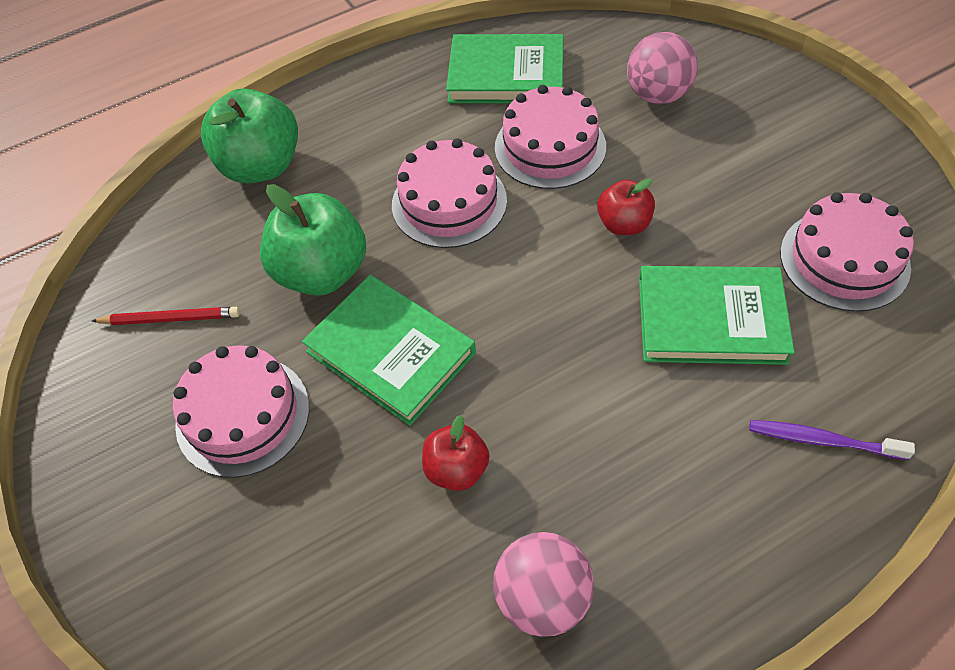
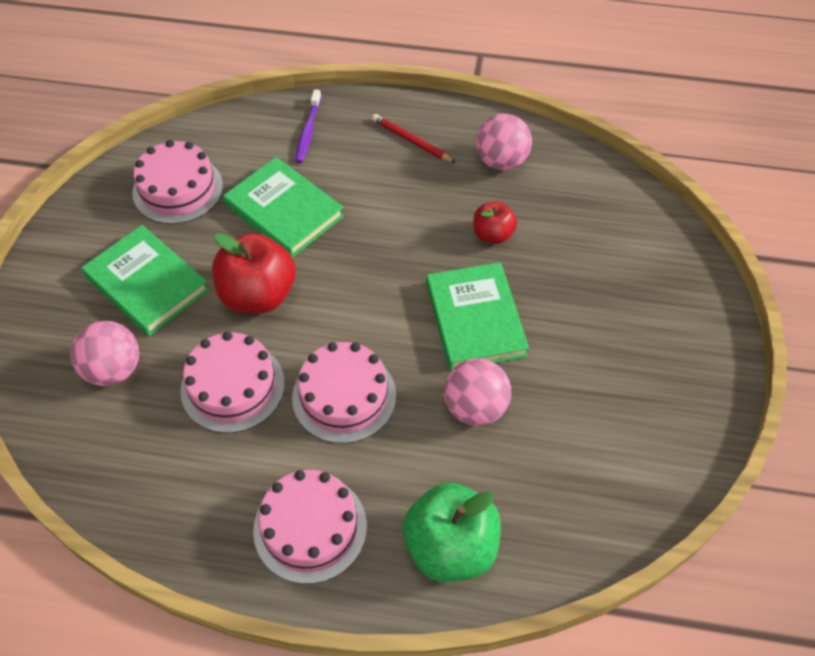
camera: 145 degrees left, 0 degrees up
(170, 319) = (605, 450): red pencil -> red pencil (411, 141)
(243, 415) = (593, 344): pink cake -> pink cake (310, 528)
(322, 272) = (475, 407): green apple -> pink ball
(506, 75) = (184, 482): green book -> green book (147, 283)
(624, 224) = (258, 295): red apple -> red apple, size x1.78
(823, 440) = (308, 131): purple toothbrush -> purple toothbrush turned 45 degrees clockwise

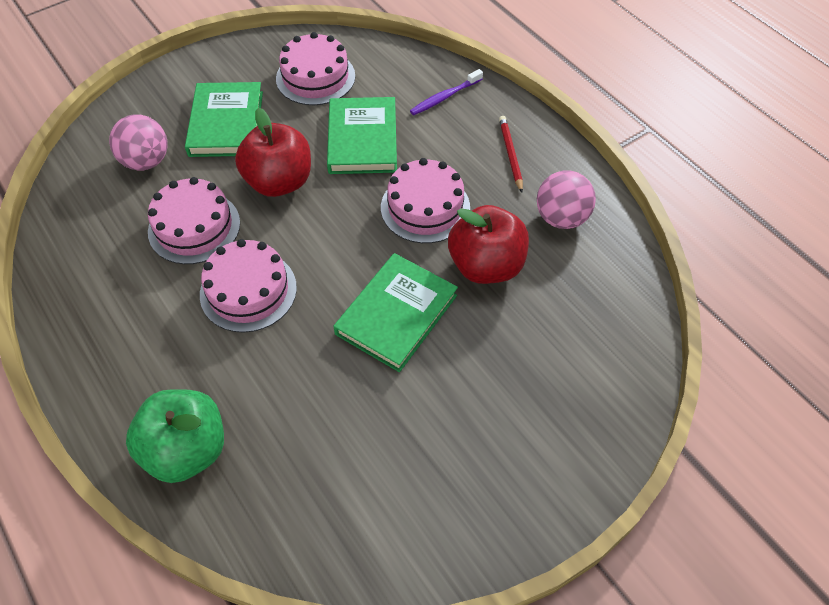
camera: 45 degrees right, 0 degrees up
(310, 528) = (127, 354): pink cake -> pink cake (425, 207)
(475, 407) = (319, 374): pink ball -> none
(493, 234) = (486, 266): red apple -> red apple, size x1.78

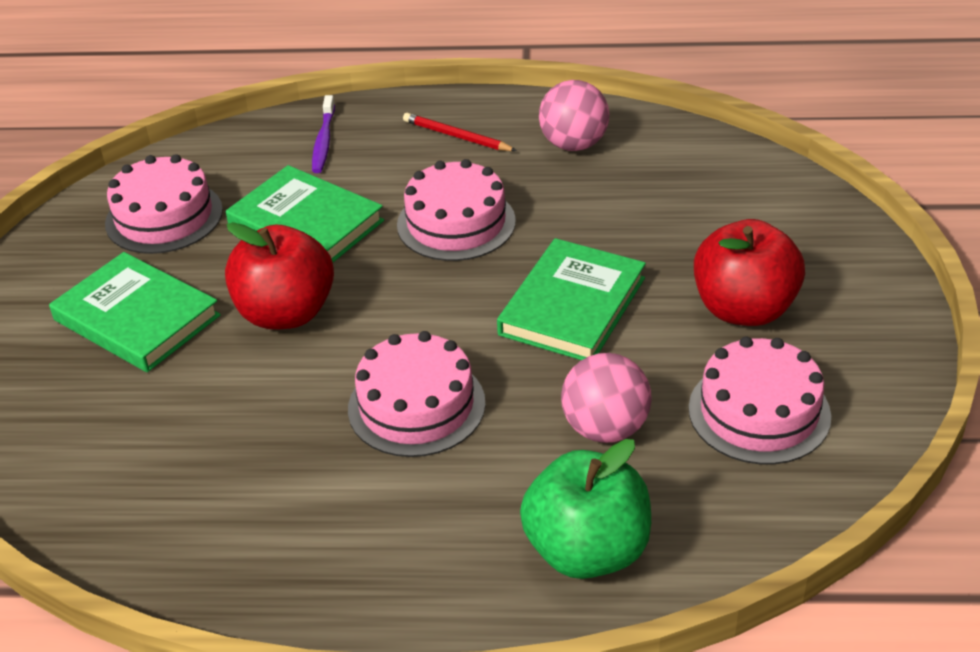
camera: 50 degrees left, 15 degrees down
(146, 161) = (104, 413): pink ball -> pink ball (605, 428)
(194, 227) = (267, 413): pink cake -> pink cake (759, 412)
(396, 314) = (572, 306): green book -> green book turned 45 degrees clockwise
(486, 266) = (578, 218): red apple -> red apple (744, 309)

